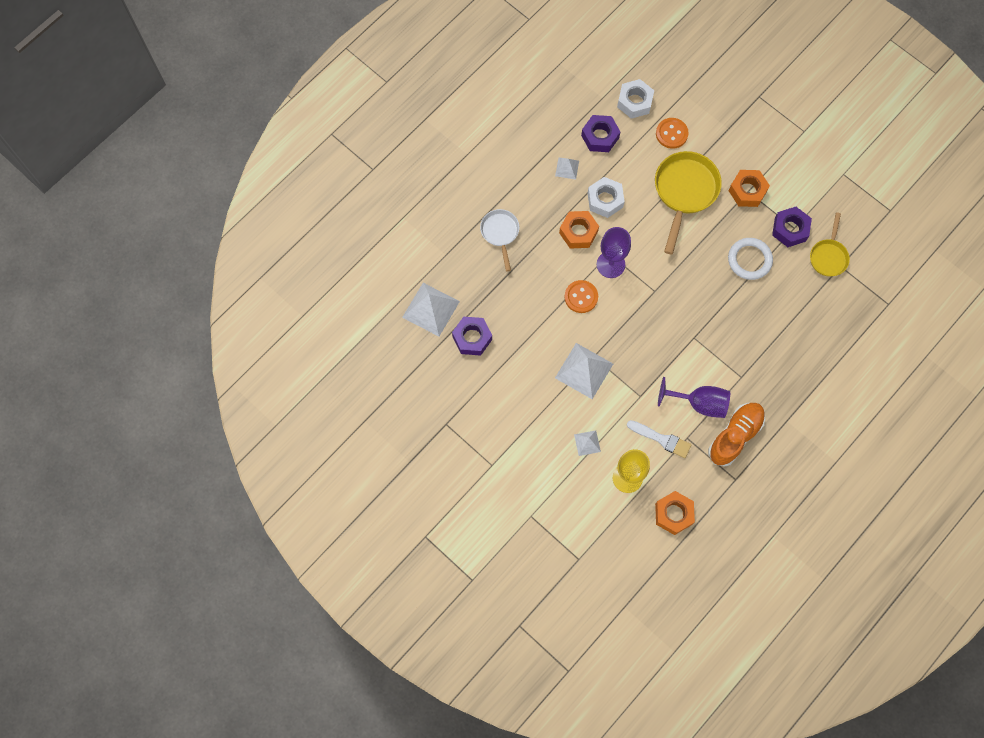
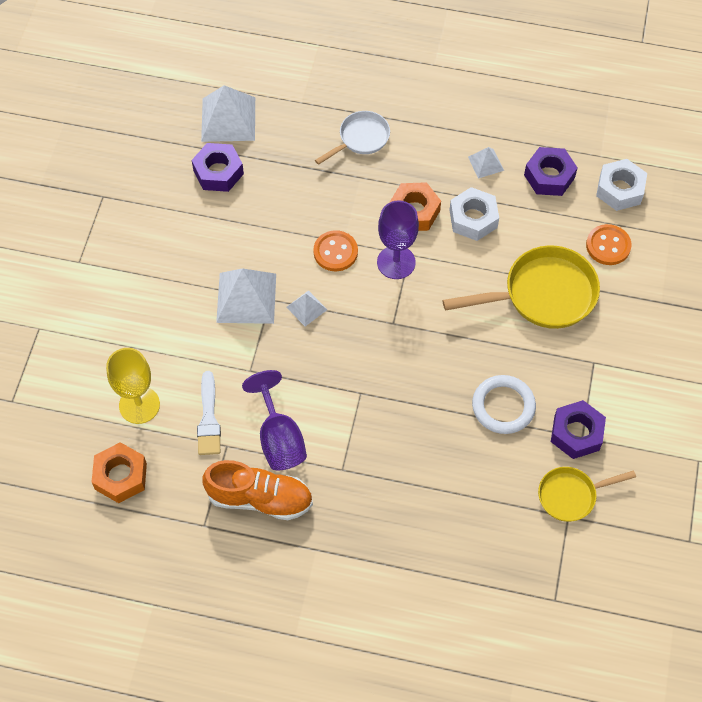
camera: 60 degrees right, 10 degrees down
(587, 443) = (159, 343): white pyramid -> white pyramid (306, 308)
(747, 191) = (593, 361): orange nut -> none

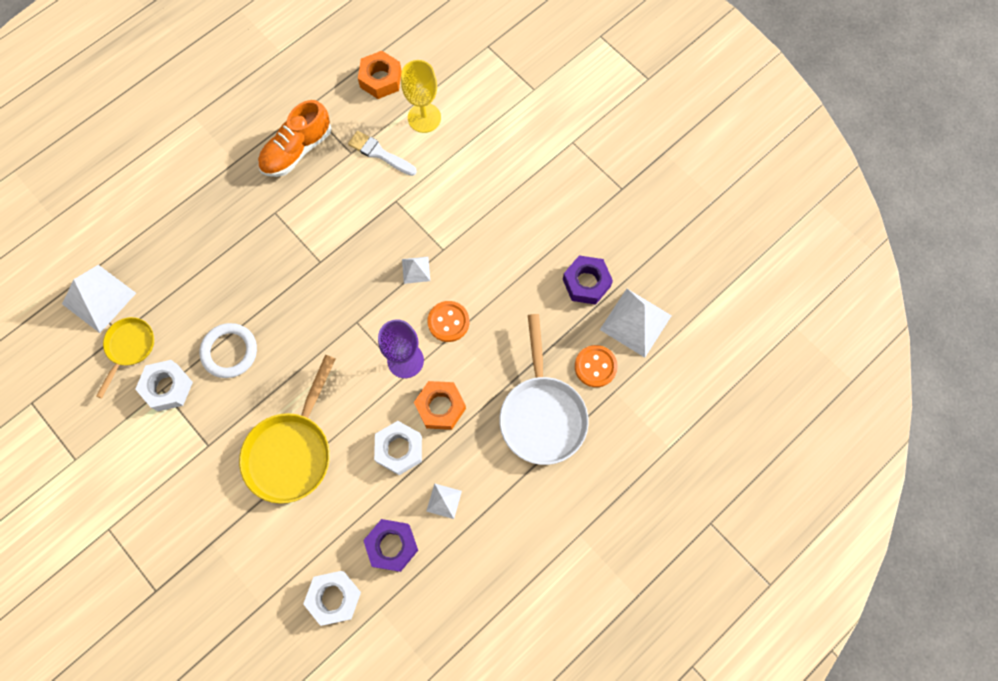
camera: 125 degrees right, 10 degrees up
(246, 298) = (456, 234): white pyramid -> white pyramid (99, 298)
(279, 438) = (329, 188): purple goblet -> none
(361, 139) = (542, 414): white pan -> white pan, size x1.71
(576, 433) = (167, 387): purple nut -> white nut
(608, 246) = (291, 541): orange button -> orange button (595, 366)

